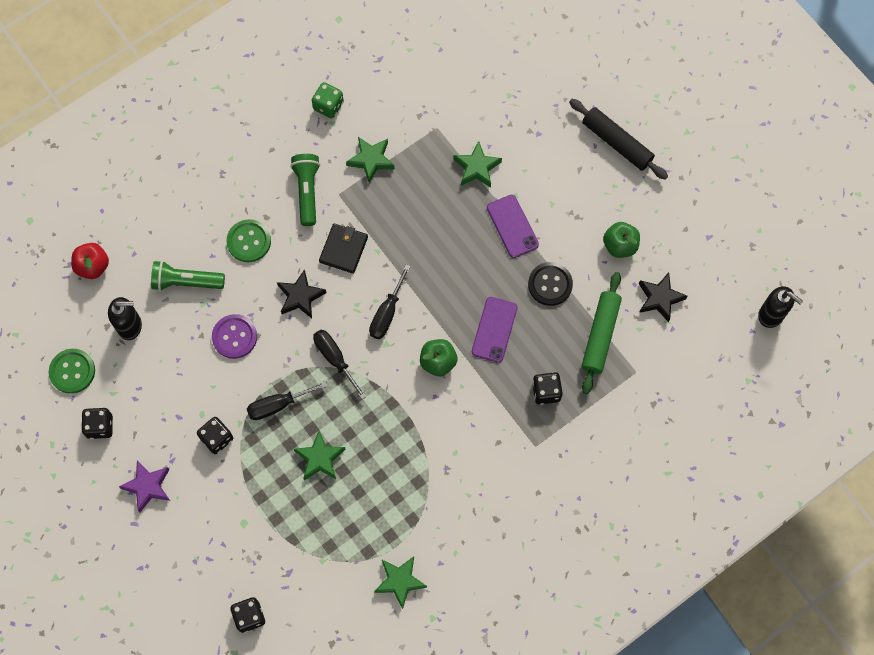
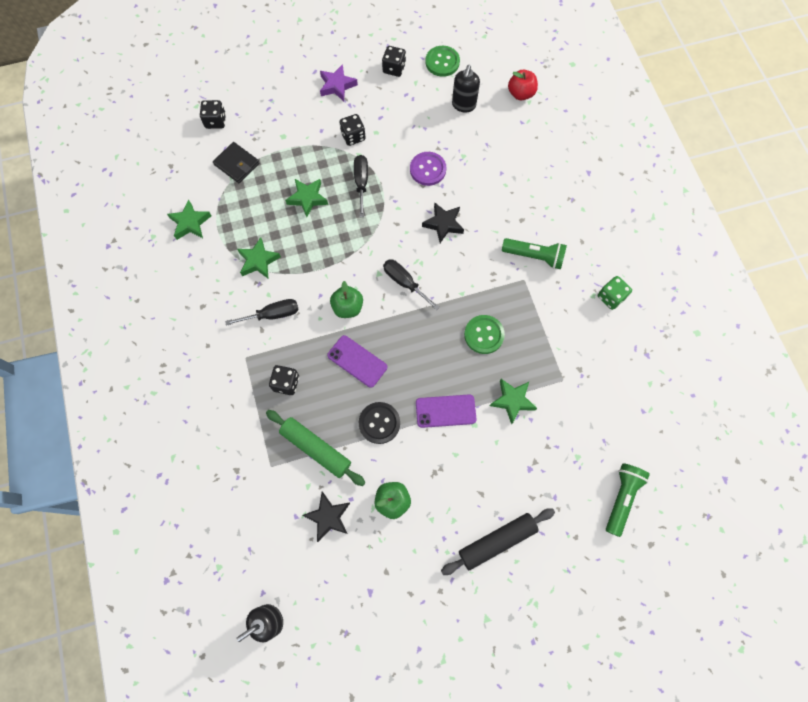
camera: 110 degrees right, 0 degrees up
(186, 282) = (485, 149): green flashlight -> green flashlight (621, 497)
(249, 241) = (504, 201): green button -> green button (484, 335)
(335, 359) = (382, 233): black screwdriver -> black screwdriver (273, 314)
(343, 249) = (472, 268): black wallet -> black wallet (237, 164)
(371, 160) = (547, 315): green star -> green star (258, 261)

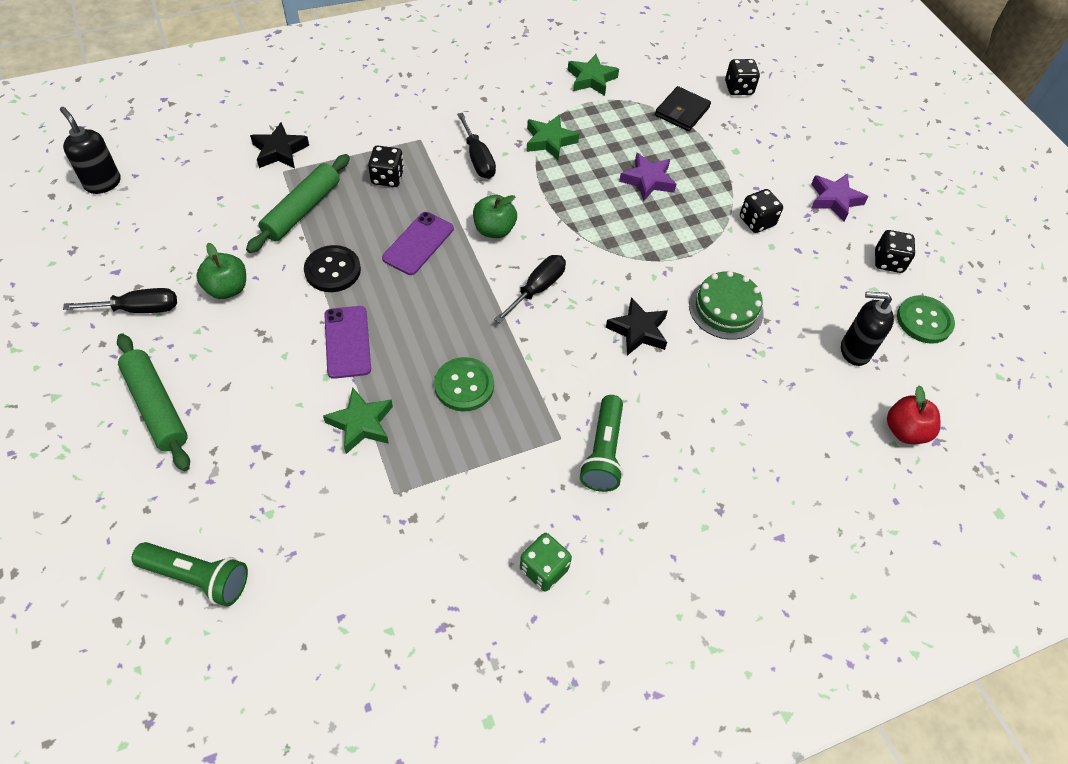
camera: 80 degrees right, 15 degrees down
(307, 198) = (648, 180): green star -> purple star
(328, 517) = (215, 227): black star -> black star (280, 151)
(361, 183) = (684, 234): black screwdriver -> black screwdriver (138, 309)
(428, 169) = (726, 309): purple button -> green cake
(497, 541) = (156, 407): black rolling pin -> green rolling pin

